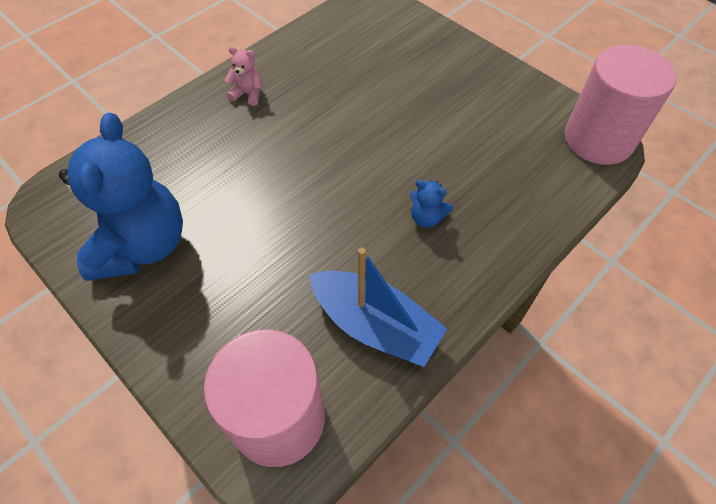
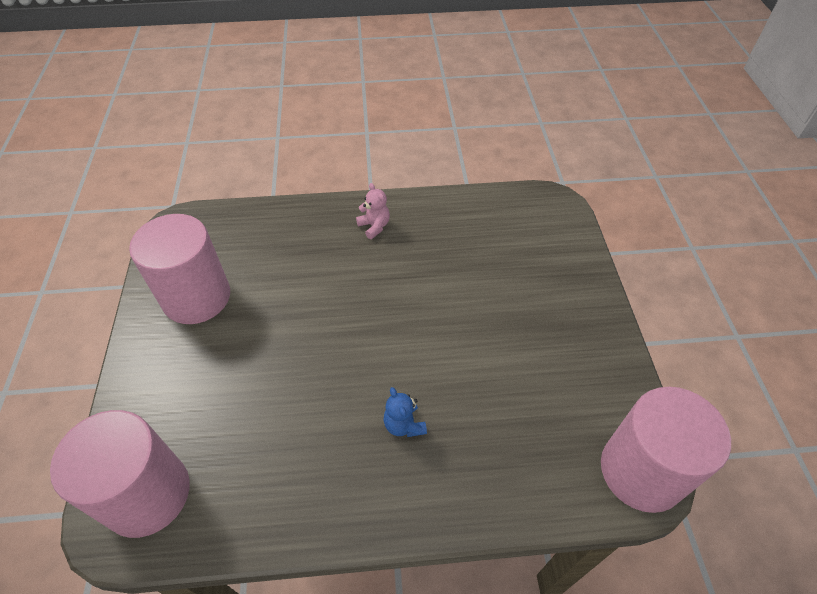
camera: 40 degrees right, 5 degrees down
(142, 246) = (196, 297): blue teddy bear -> pink cylinder
(375, 325) = (275, 482): blue boat -> none

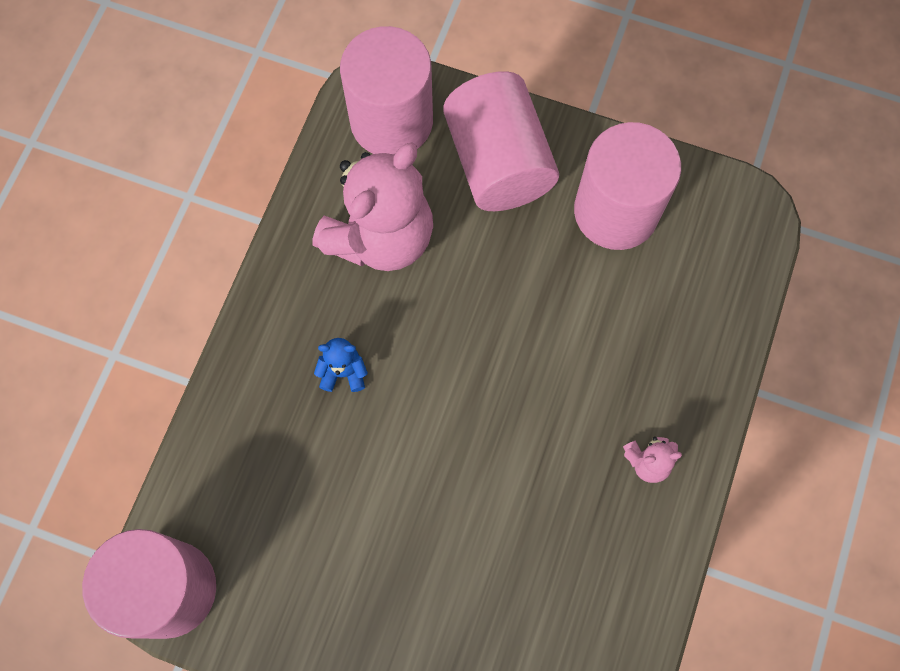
camera: 115 degrees right, 20 degrees up
(172, 389) = (498, 162): none -> pink cylinder
(271, 450) = (381, 236): none -> pink teddy bear

